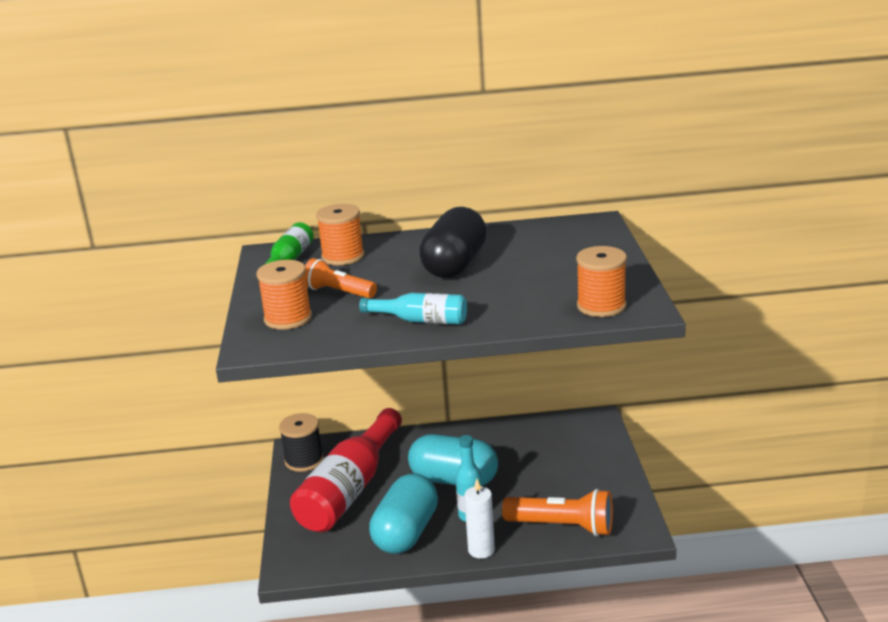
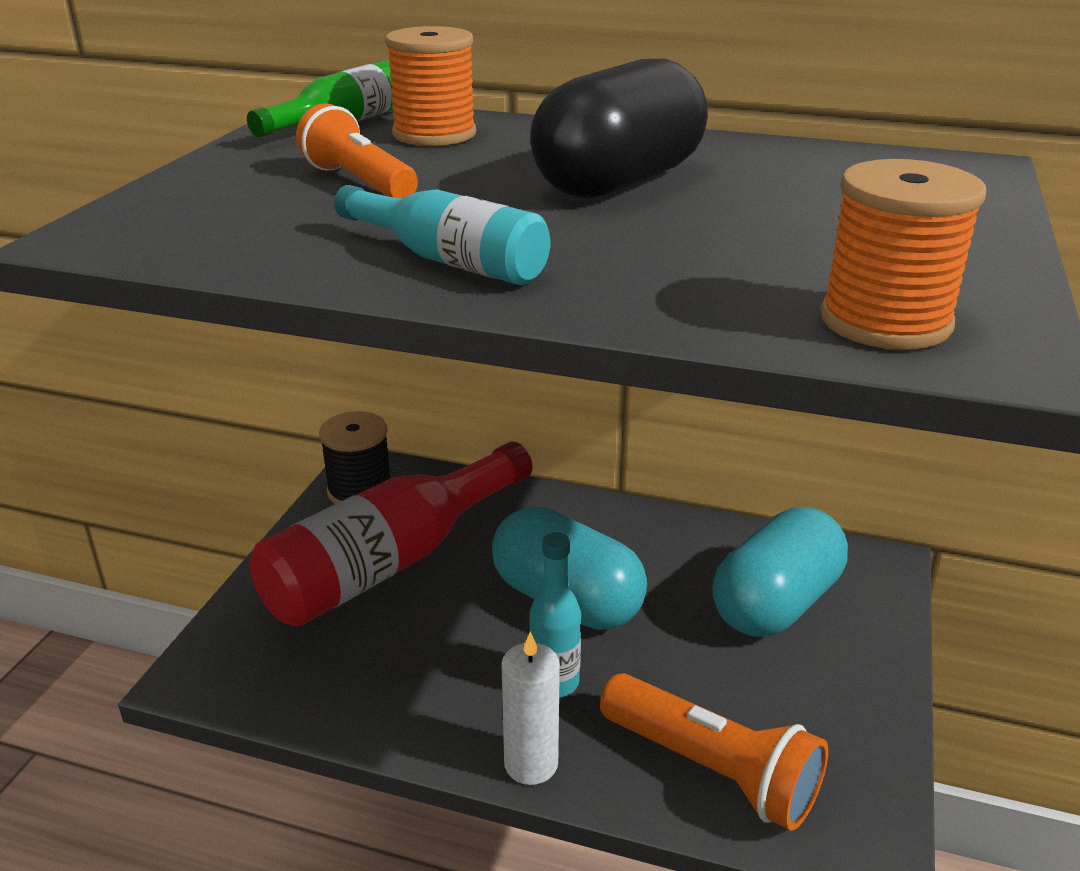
camera: 20 degrees right, 5 degrees up
(288, 318) = (218, 204): orange spool -> none
(406, 533) = (424, 676): turquoise capsule -> turquoise capsule (775, 603)

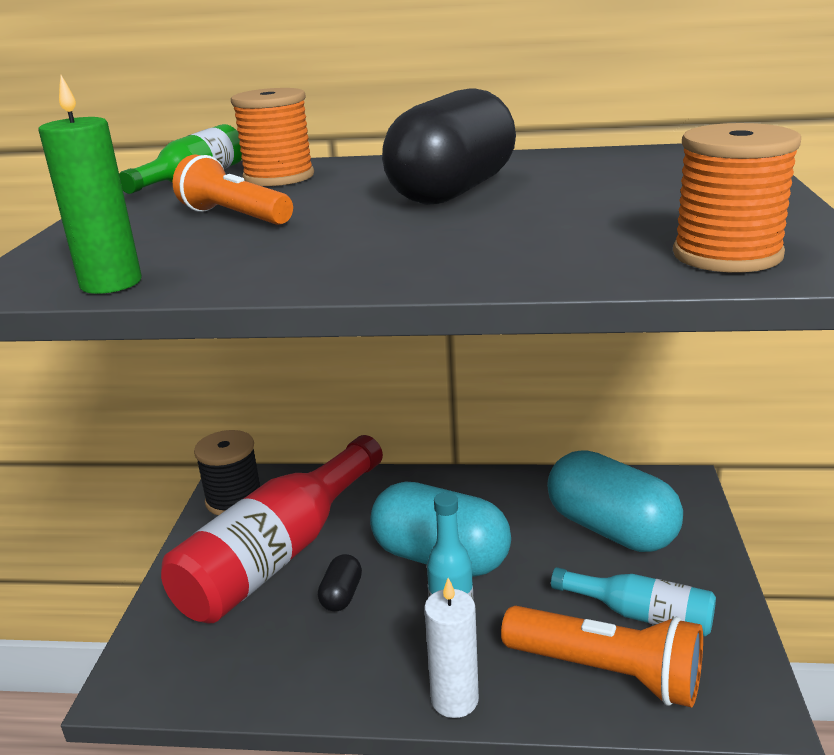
camera: 10 degrees left, 5 degrees down
(188, 252) = (111, 283): none -> green candle
(444, 622) = (341, 595): none -> black capsule
(449, 260) = (347, 260): turquoise bottle -> turquoise bottle (640, 614)
(775, 603) = (611, 529): turquoise capsule -> turquoise capsule turned 75 degrees counterclockwise

